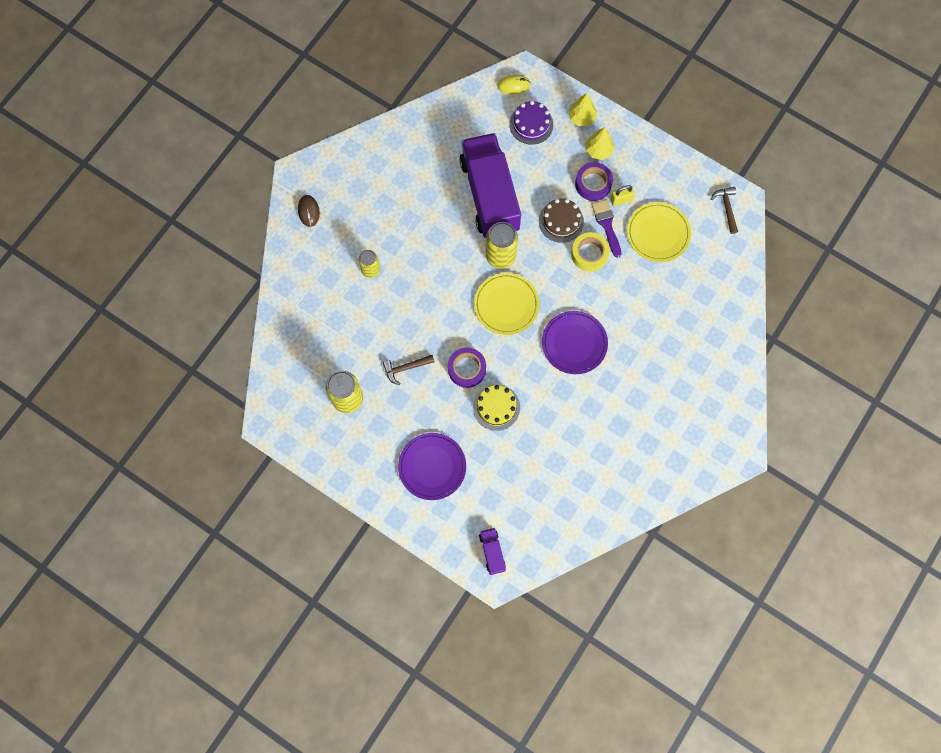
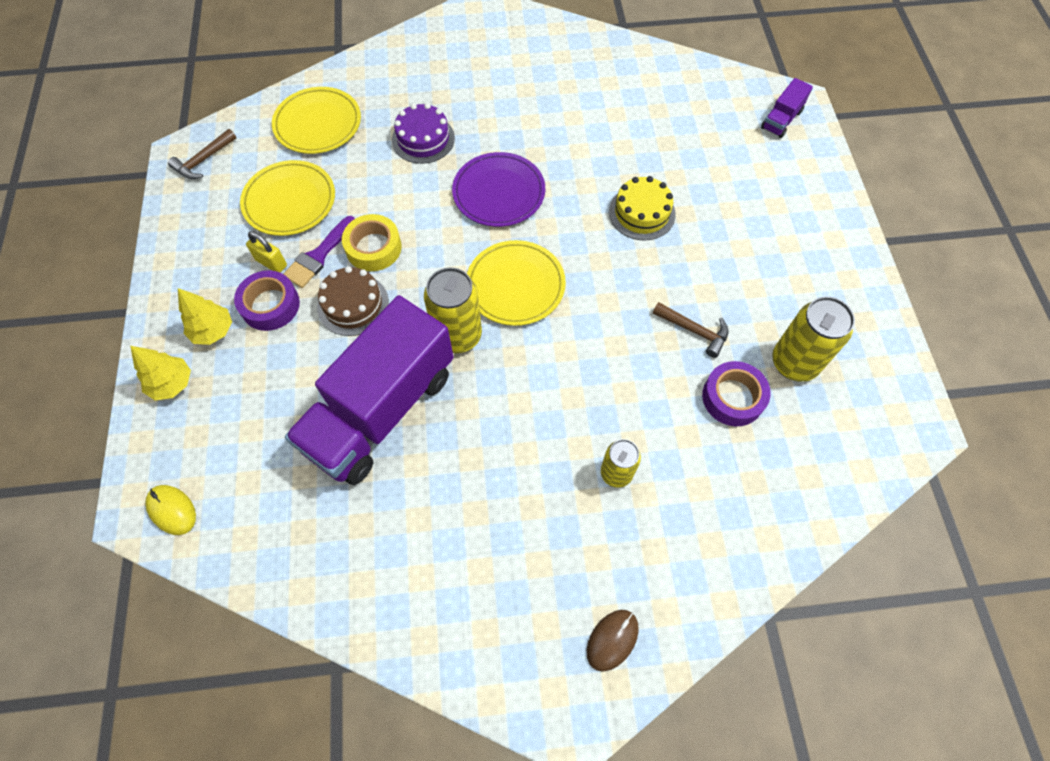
camera: 130 degrees left, 10 degrees down
(432, 467) = (766, 224): purple plate -> none
(467, 369) = (630, 269): purple tape -> purple tape (733, 397)
(531, 124) = (227, 438): purple cake -> purple cake (423, 139)
(708, 284) = (318, 124): none -> yellow plate

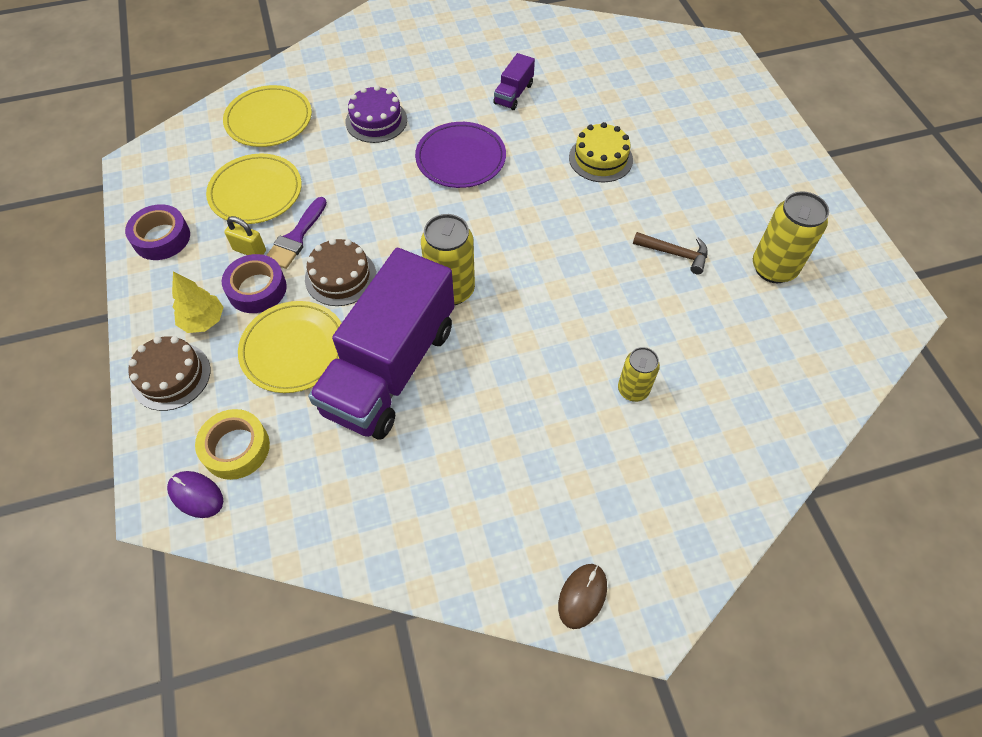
camera: 10 degrees left, 5 degrees down
(172, 384) = (171, 376): yellow tree -> brown cake
(172, 510) = (196, 495): yellow mouse -> purple mouse
(203, 160) = (159, 167): brown hammer -> none
(373, 248) = (349, 223): yellow tape -> yellow tape (236, 448)
(515, 285) = (496, 237): yellow plate -> yellow plate (294, 349)
(612, 640) = (666, 541): brown mouse -> brown mouse (582, 596)
(733, 397) = (725, 306): purple tape -> purple tape (161, 238)
(781, 120) = (708, 64): purple truck -> purple truck (513, 94)

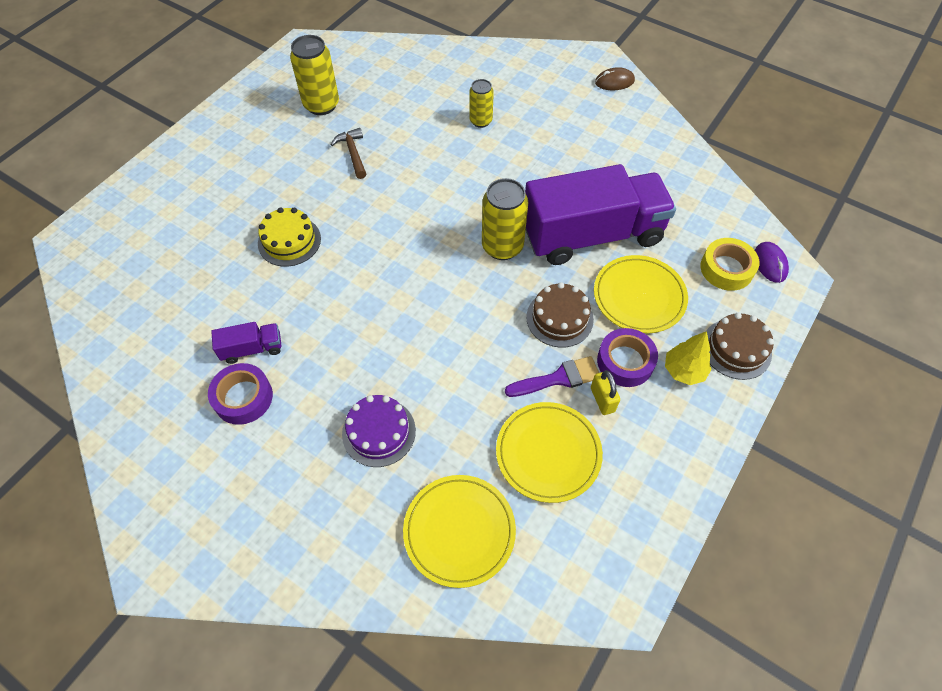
camera: 130 degrees left, 0 degrees up
(161, 238) = (662, 479): purple tape -> purple tape (243, 397)
(460, 158) = (369, 331): purple plate -> none

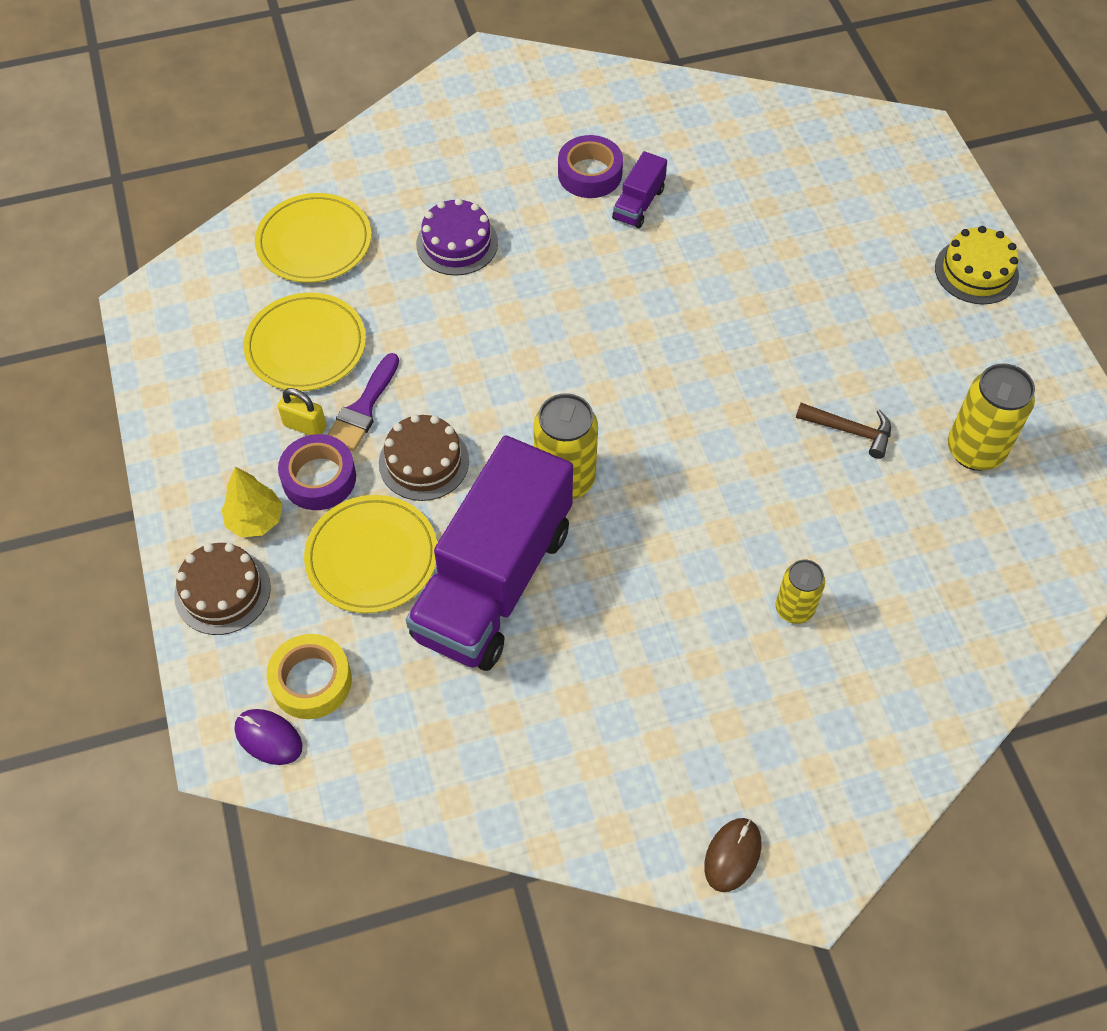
camera: 130 degrees right, 0 degrees up
(289, 241) = (755, 298): yellow cake -> yellow cake (976, 271)

